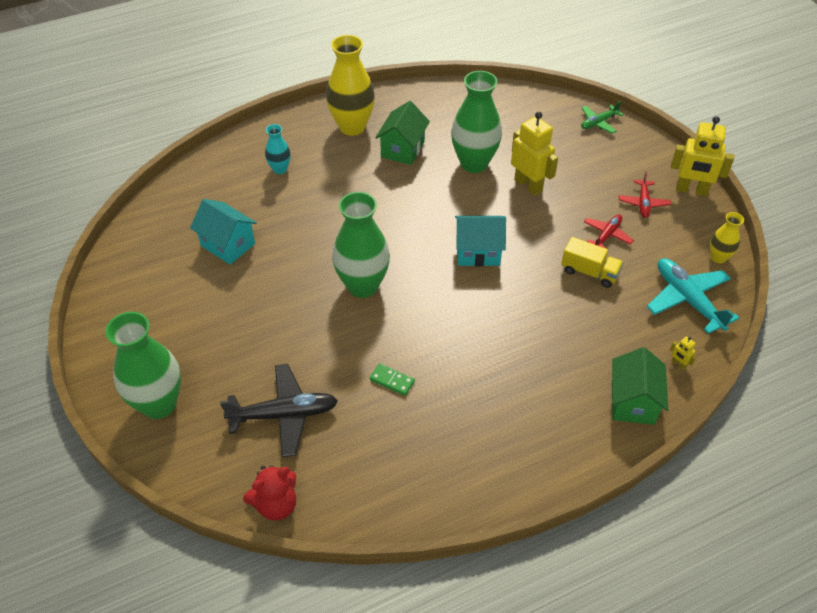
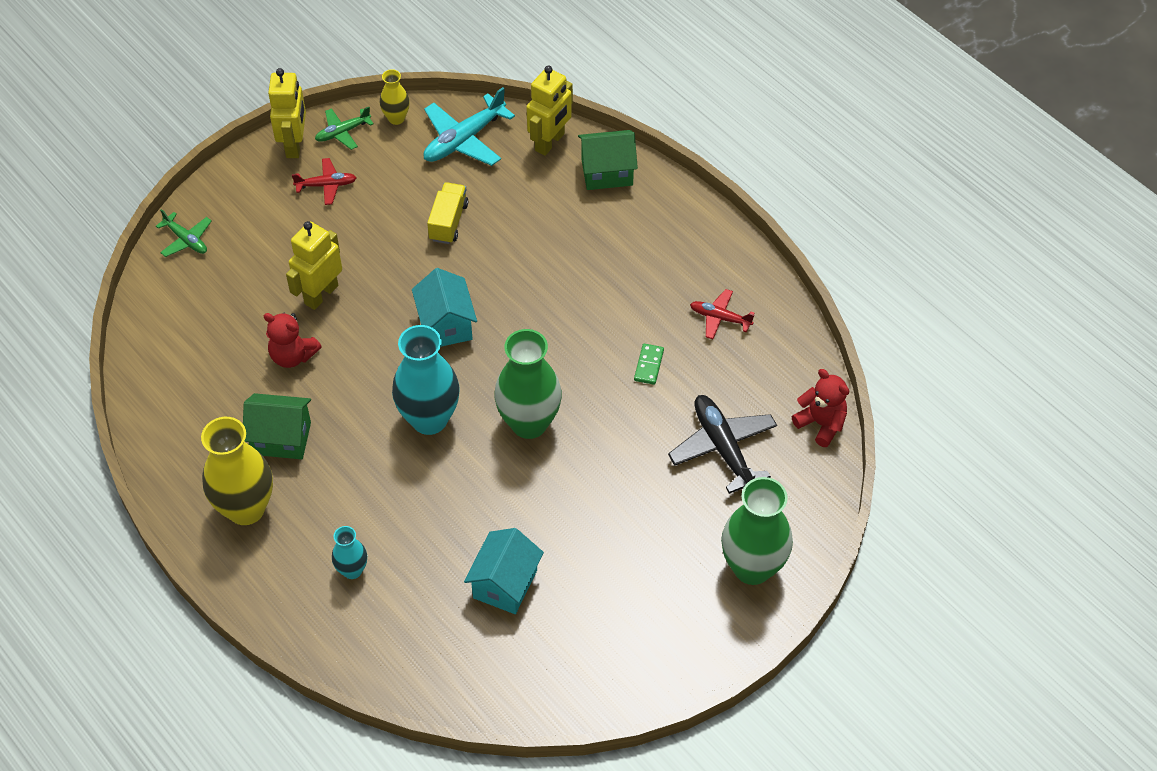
camera: 105 degrees left, 5 degrees up
(389, 227) = (429, 419): none -> turquoise vase
(474, 163) = (293, 356): green vase -> red teddy bear
(607, 235) = (387, 212): red plane -> red plane (720, 318)
(678, 364) = (550, 142): yellow robot -> yellow robot, size x2.42
(703, 221) = (342, 132): none -> green plane

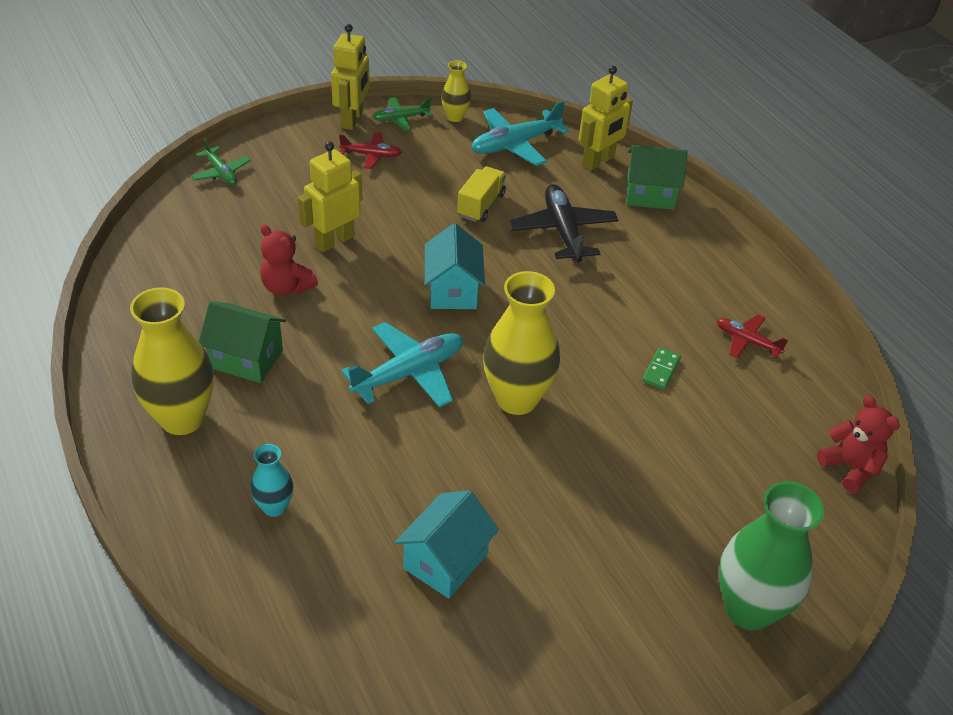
camera: 10 degrees right, 10 degrees down
(429, 419) = (409, 373): turquoise vase -> turquoise plane
(529, 423) = (516, 399): green vase -> yellow vase
(723, 447) = (731, 468): black plane -> black plane (563, 231)

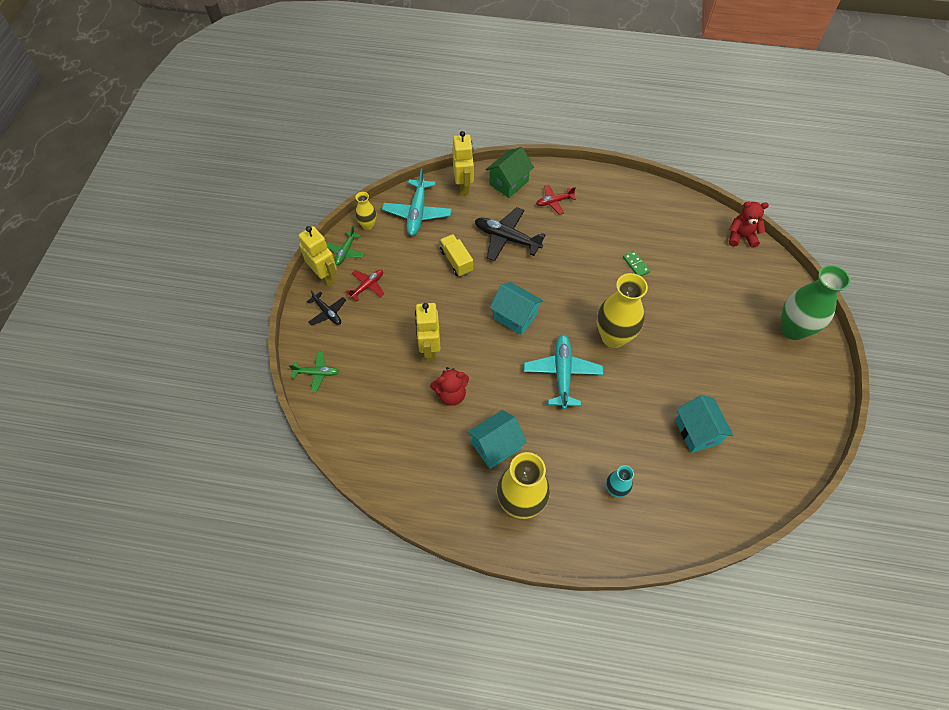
camera: 50 degrees left, 15 degrees up
(246, 359) = (496, 446): green house -> turquoise house
(306, 144) = (327, 313): none -> black plane
(747, 341) = (641, 218): red plane -> red plane (554, 202)

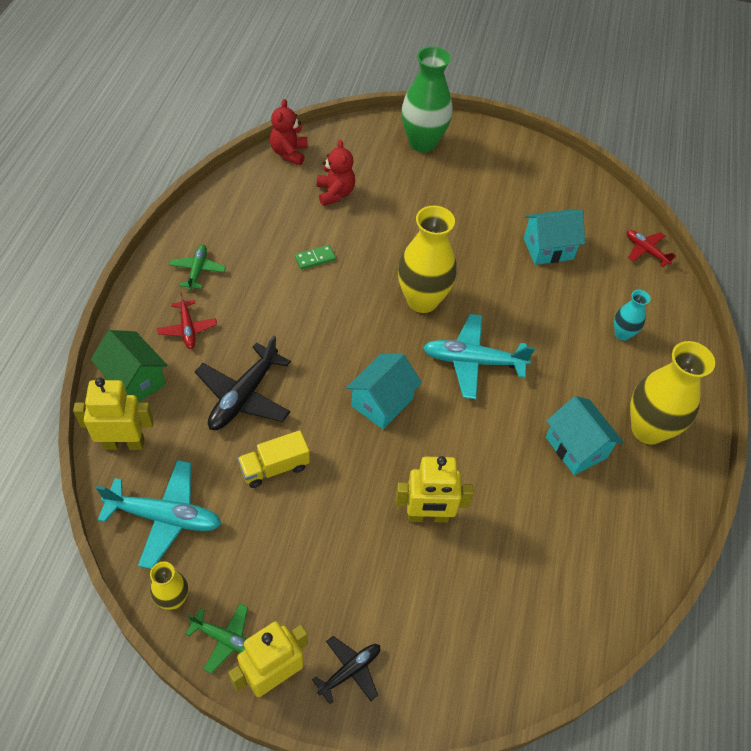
camera: 90 degrees left, 5 degrees down
(317, 373) = (464, 687): green plane -> green plane (197, 270)
(367, 286) = (304, 603): red plane -> red plane (645, 251)
(451, 394) = (502, 493): red teddy bear -> red teddy bear (335, 193)

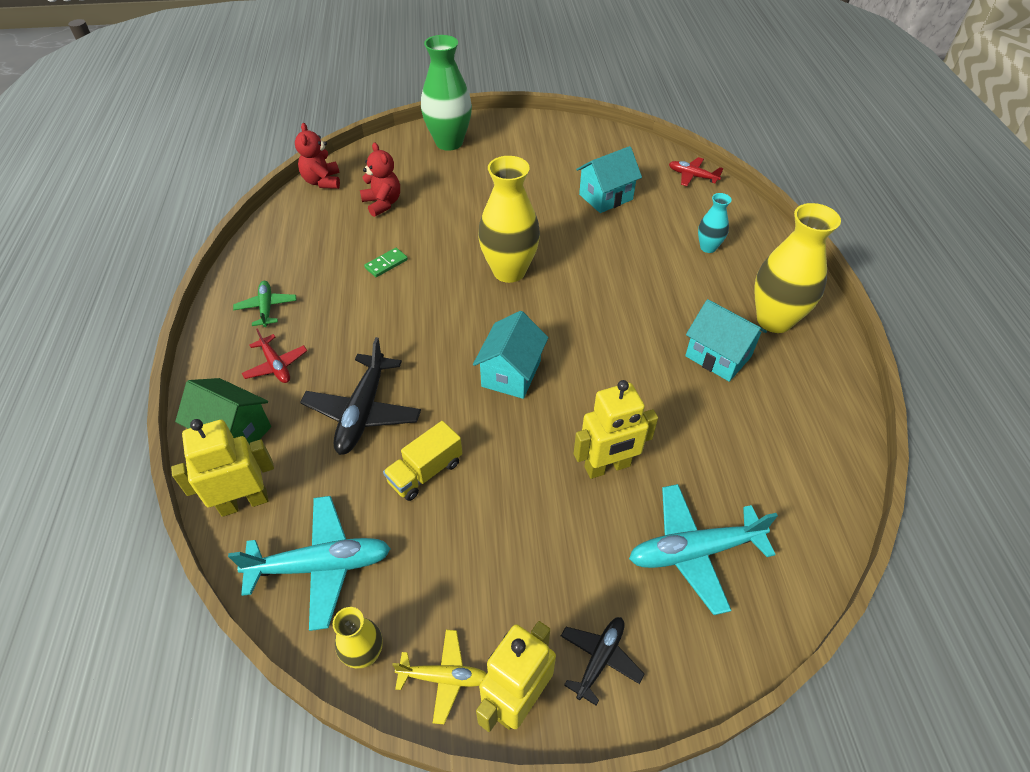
camera: 15 degrees left, 5 degrees down
(225, 639) = (444, 677): green plane -> yellow plane
(472, 361) = (583, 310): turquoise plane -> turquoise plane (694, 551)

